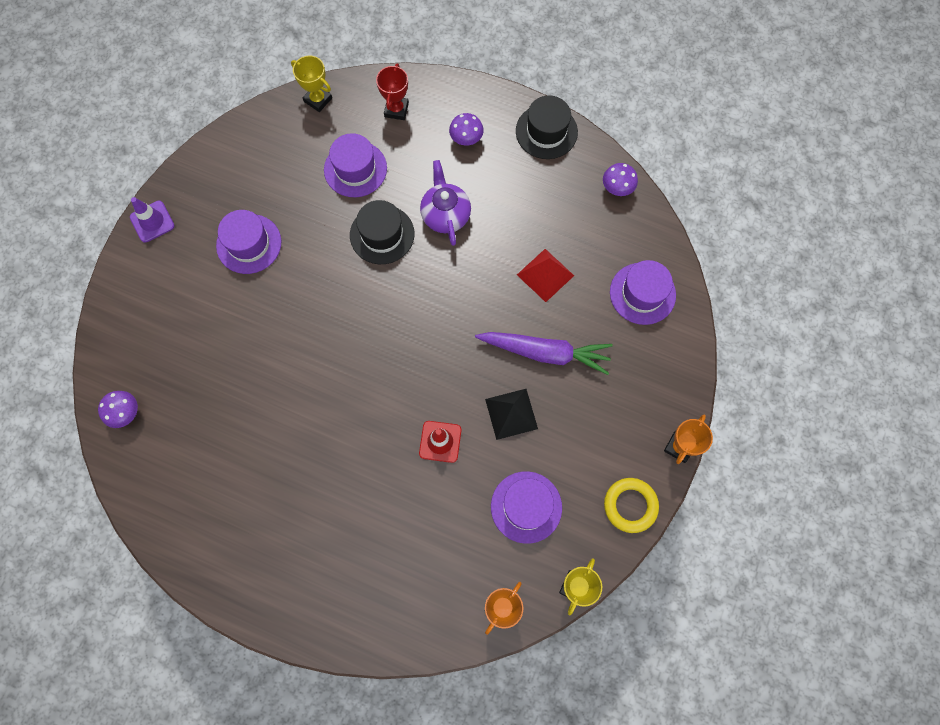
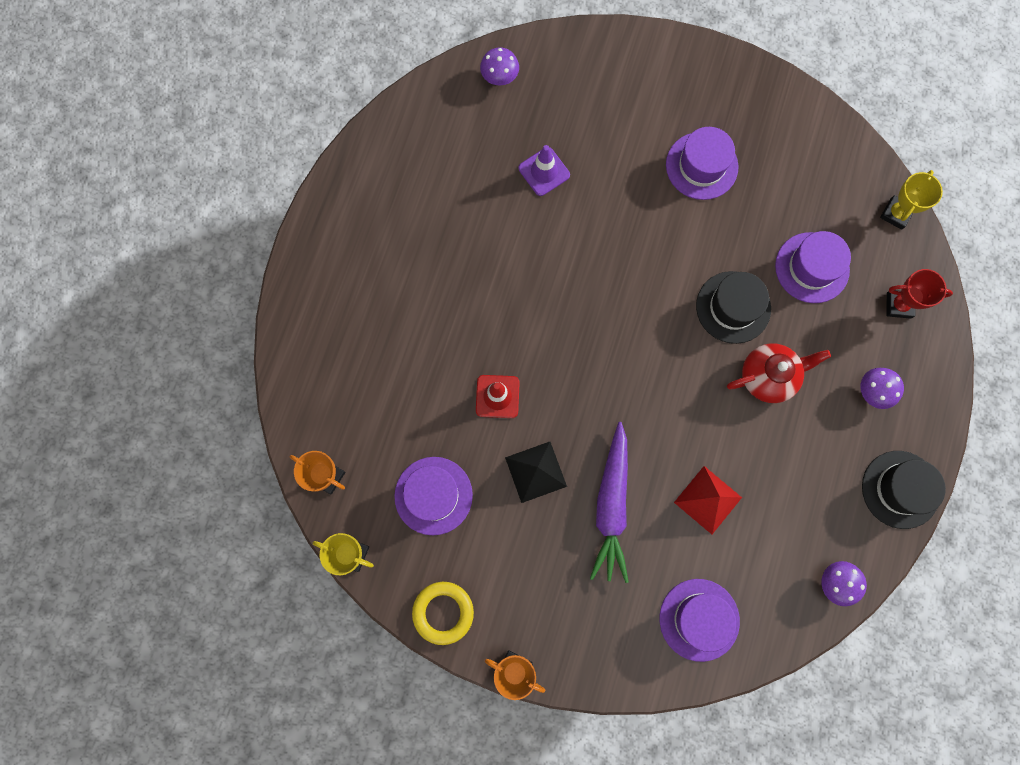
camera: 85 degrees right, 5 degrees up
(152, 221) = (714, 63): purple traffic cone -> purple traffic cone (544, 171)
(445, 214) = (768, 376): purple teapot -> red teapot

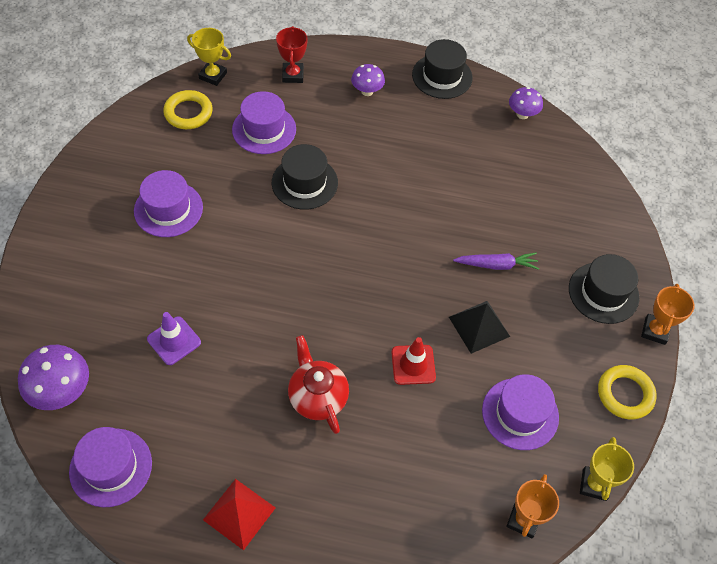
camera: 100 degrees left, 20 degrees down
(499, 77) = (62, 391): purple mushroom -> purple mushroom, size x1.59
(567, 621) = (603, 293): none -> black hat
(611, 506) = (497, 265): purple carrot -> purple carrot, size x0.61
(699, 619) = (574, 199): purple hat -> purple hat (111, 467)
(707, 499) = (476, 196): red pyramid -> red pyramid (239, 513)
(768, 376) = (364, 157): red teapot -> red teapot (317, 396)
(837, 186) = (188, 113): none -> yellow ring

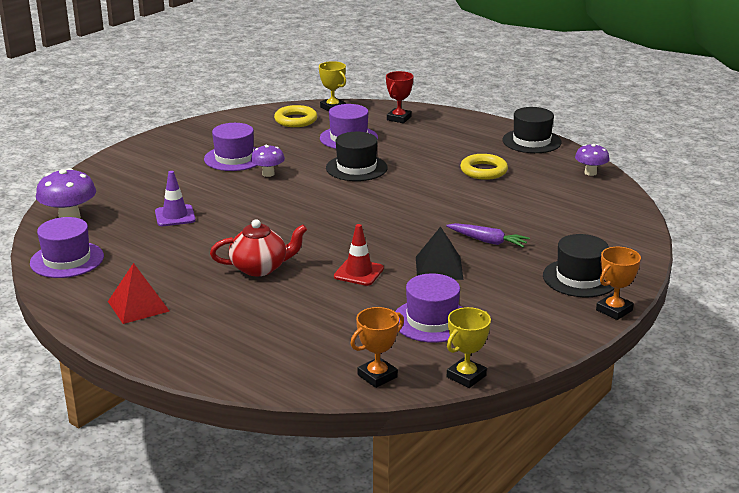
camera: 30 degrees right, 30 degrees down
(317, 396) = (260, 268): red teapot -> red teapot turned 75 degrees clockwise
(367, 91) = (455, 136): purple mushroom -> purple mushroom (268, 174)
(625, 394) = (547, 336): yellow ring -> yellow ring (483, 171)

